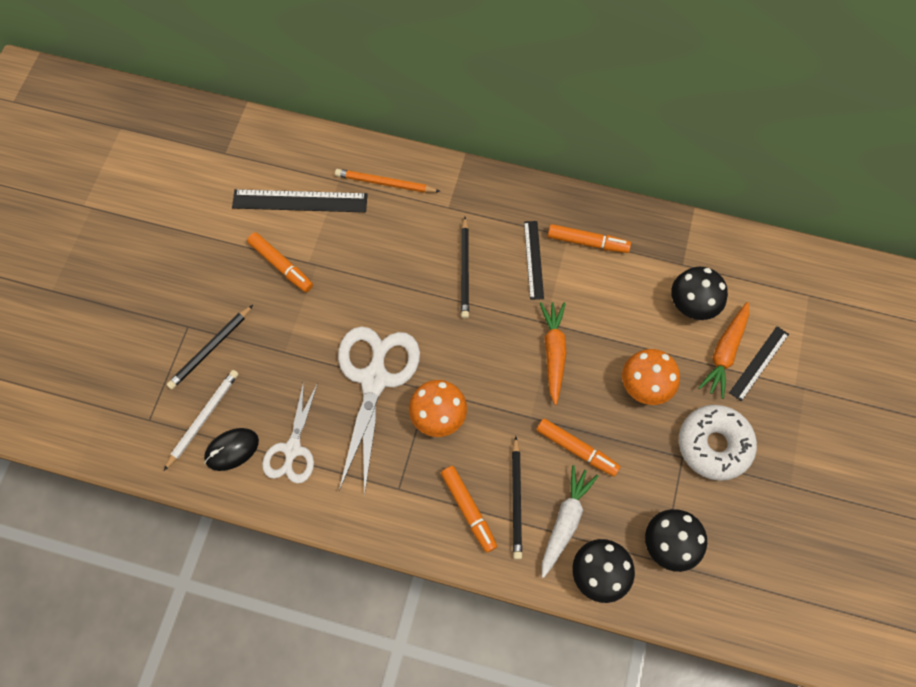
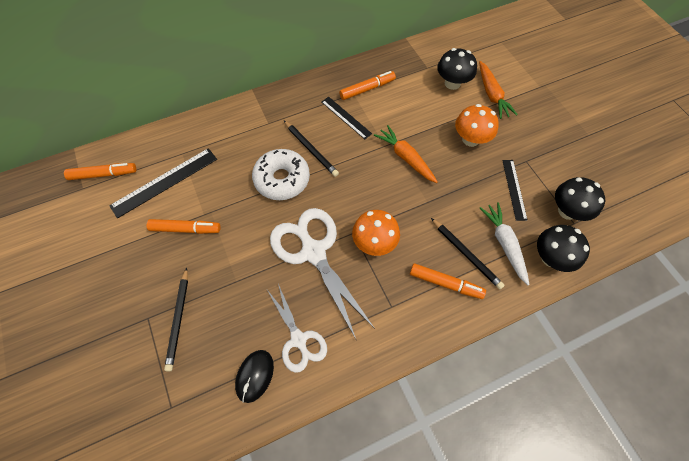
camera: 40 degrees left, 5 degrees down
(203, 419) = (214, 372): white pencil -> none
(385, 183) = (215, 135): orange pencil -> none
(576, 449) = (470, 199): orange marker -> orange marker (103, 174)
(714, 445) = (534, 143): white donut -> white donut (282, 179)
(759, 363) = (512, 88): black ruler -> black ruler (514, 189)

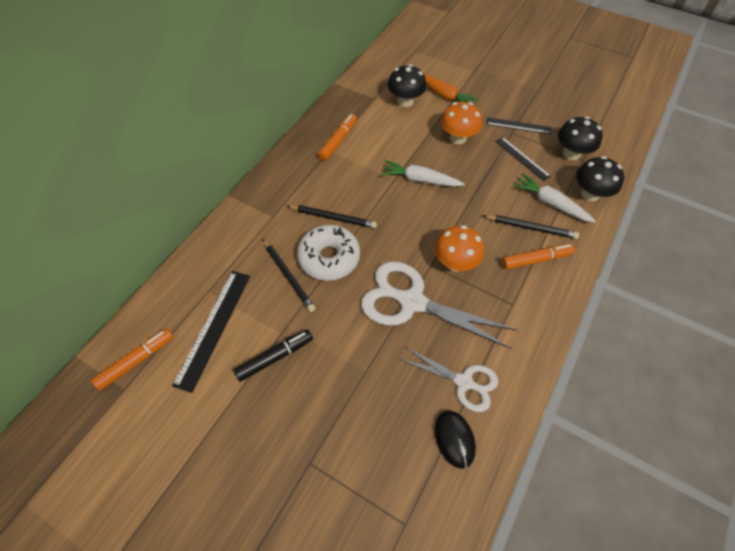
camera: 35 degrees left, 5 degrees down
(178, 319) = (342, 442): black pencil -> black pencil (288, 276)
(185, 229) = (275, 357): orange marker -> black marker
(346, 117) = (340, 174): black ruler -> black ruler (518, 126)
(406, 158) = (420, 180): orange carrot -> white carrot

